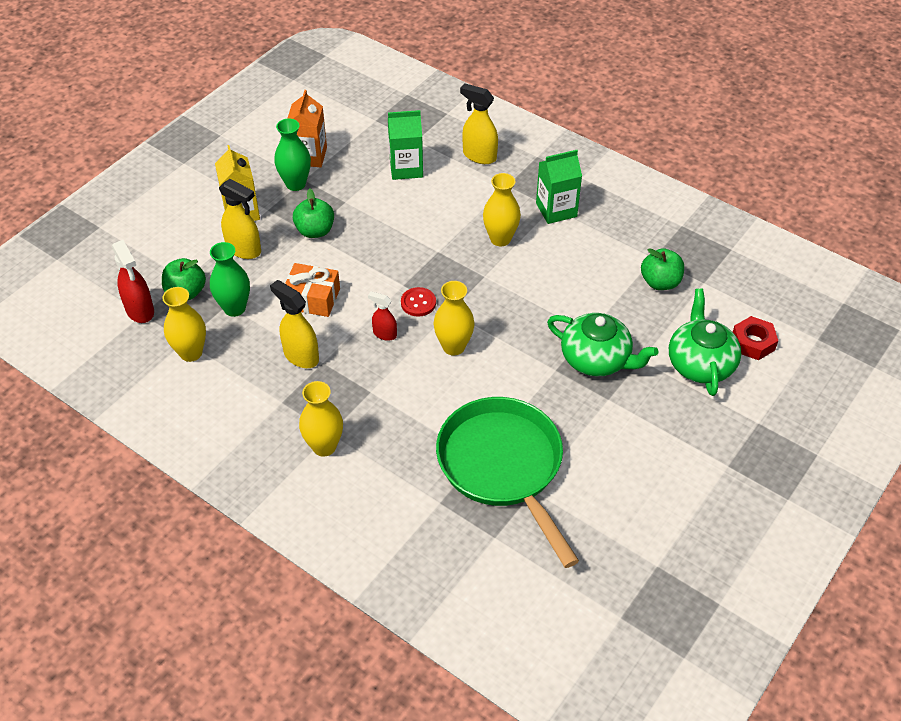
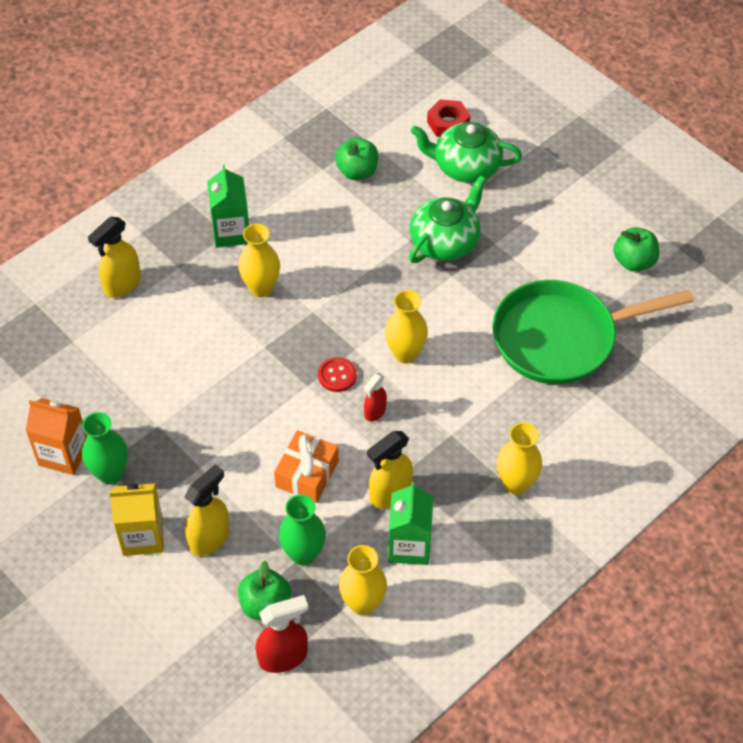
camera: 80 degrees left, 5 degrees up
(315, 231) = (199, 461): green apple -> green apple (633, 261)
(406, 168) = (120, 357): green carton -> green carton (409, 545)

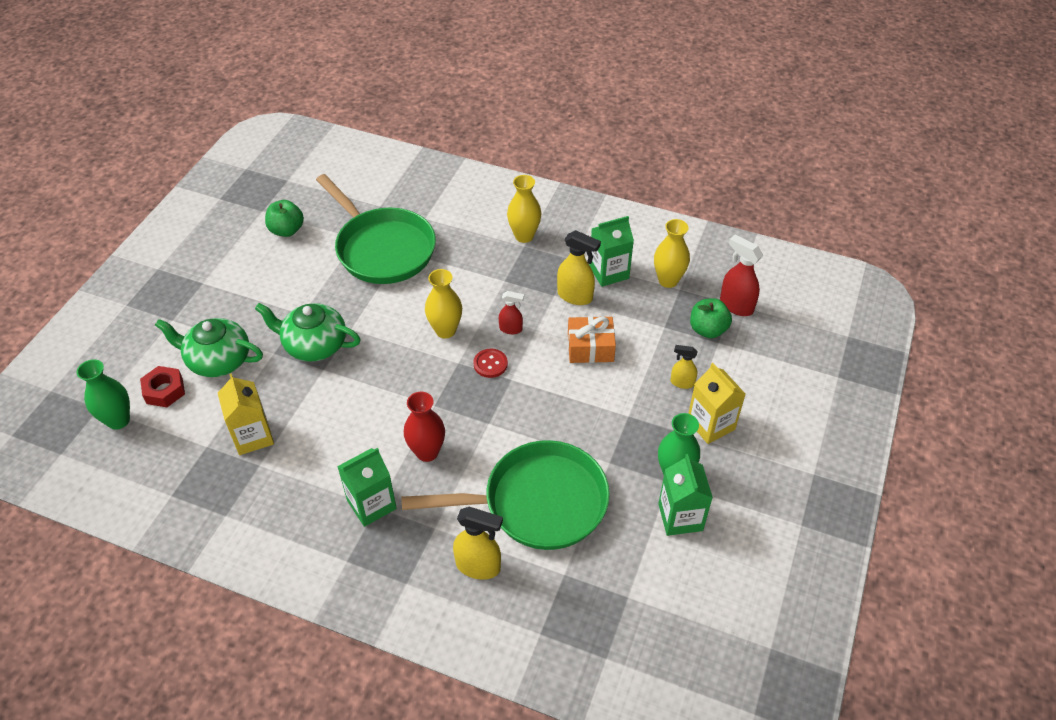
camera: 115 degrees left, 5 degrees down
(63, 454) = (680, 517): orange carton -> green carton
(153, 350) = (537, 502): none -> green pan
(210, 538) = (682, 383): yellow spray bottle -> yellow spray bottle, size x0.61
(261, 288) = (427, 452): yellow vase -> red vase
(303, 554) = (655, 324): green vase -> green vase (118, 420)
(357, 171) = (253, 436): green apple -> yellow carton
(465, 166) = (218, 360): green teapot -> green teapot turned 120 degrees clockwise

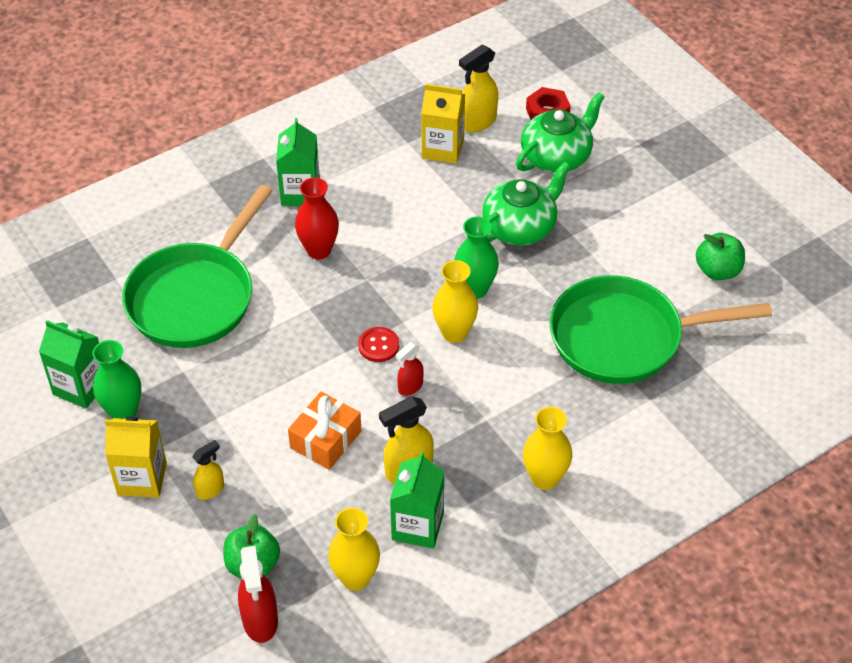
camera: 125 degrees right, 0 degrees up
(118, 420) = (535, 77): green vase -> green vase (475, 289)
(478, 566) = (178, 230): yellow spray bottle -> yellow spray bottle (477, 122)
(736, 305) = (260, 621): red spray bottle -> red spray bottle turned 90 degrees clockwise

